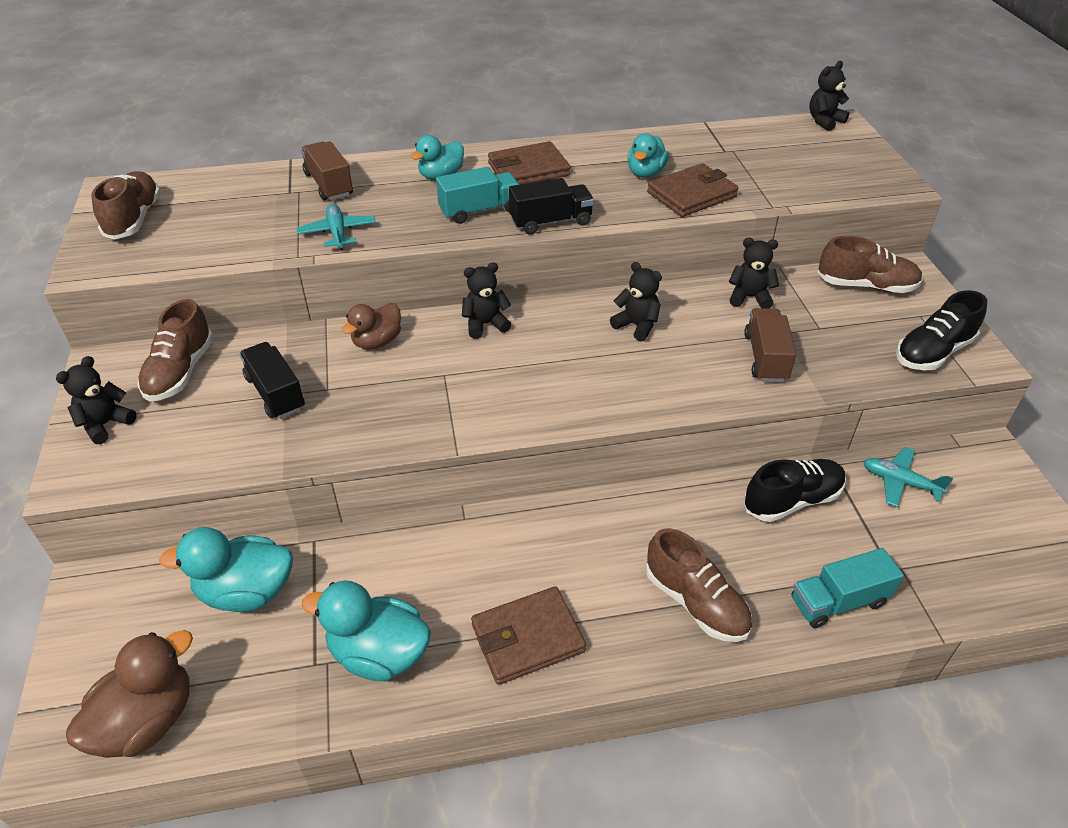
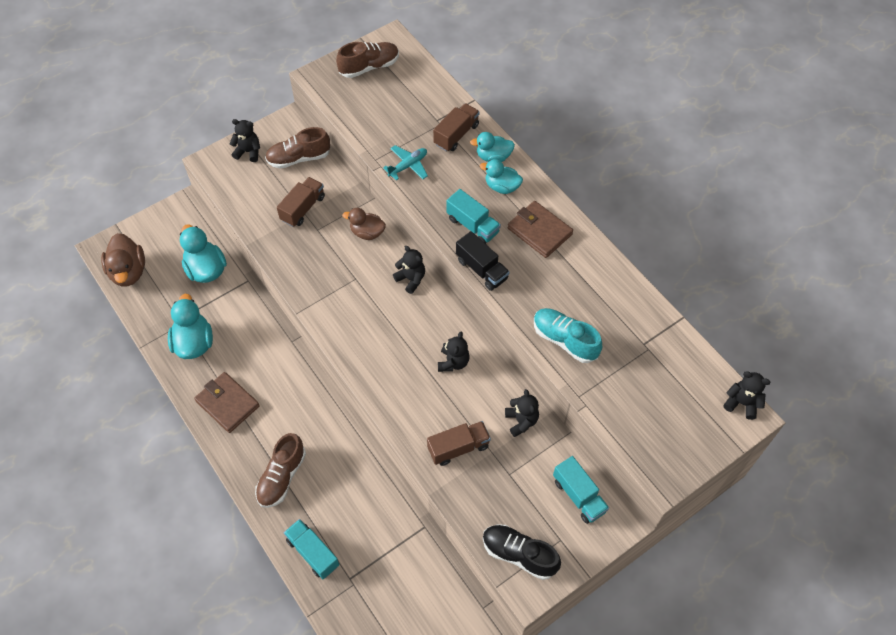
camera: 65 degrees right, 15 degrees up
(147, 721) = (128, 272): brown duck -> brown duck turned 60 degrees clockwise
(275, 393) = (303, 208): black truck -> brown truck
(645, 173) = (578, 302): turquoise duck -> turquoise duck (493, 157)
(691, 195) = (565, 340): brown wallet -> turquoise shoe
(792, 500) = (382, 509): black shoe -> none
(865, 286) = (579, 495): brown shoe -> turquoise truck
(900, 482) = (428, 572): turquoise plane -> none

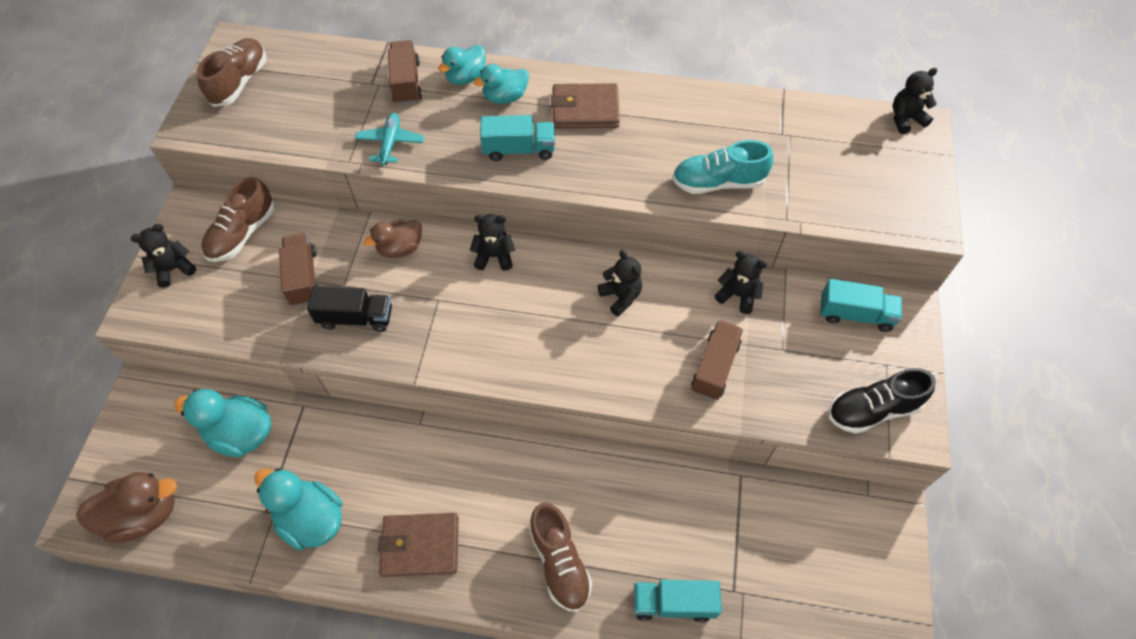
camera: 45 degrees left, 0 degrees up
(128, 272) = (144, 514): brown duck -> brown duck turned 45 degrees counterclockwise
(482, 269) = (574, 181): black truck -> black truck (355, 318)

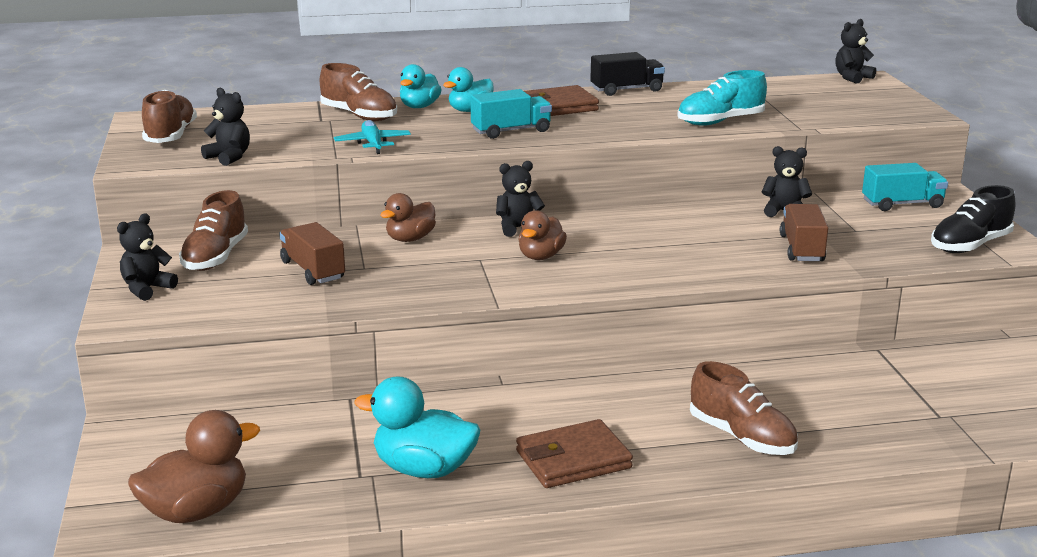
camera: 20 degrees left, 35 degrees down
(241, 434) = (285, 430): turquoise duck -> none
(355, 318) = (396, 282): black truck -> black truck (626, 90)
(406, 83) = (359, 116): brown truck -> brown shoe
(488, 311) = (541, 256): none -> brown duck
(620, 297) = (671, 229): black teddy bear -> black teddy bear (229, 157)
(673, 603) = (886, 436): turquoise truck -> none

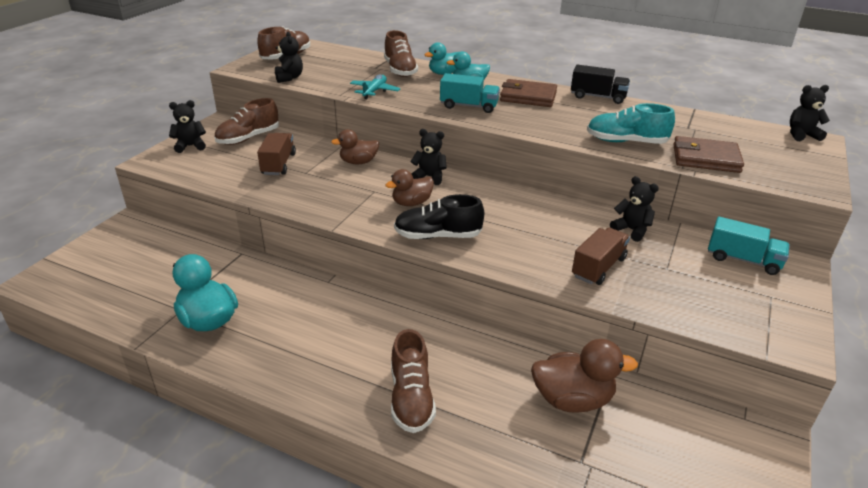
camera: 35 degrees right, 10 degrees up
(196, 511) = (82, 289): brown duck -> brown duck (572, 399)
(573, 459) = (289, 357): brown wallet -> brown wallet (705, 158)
(970, 245) = (752, 323): black shoe -> black shoe (438, 236)

